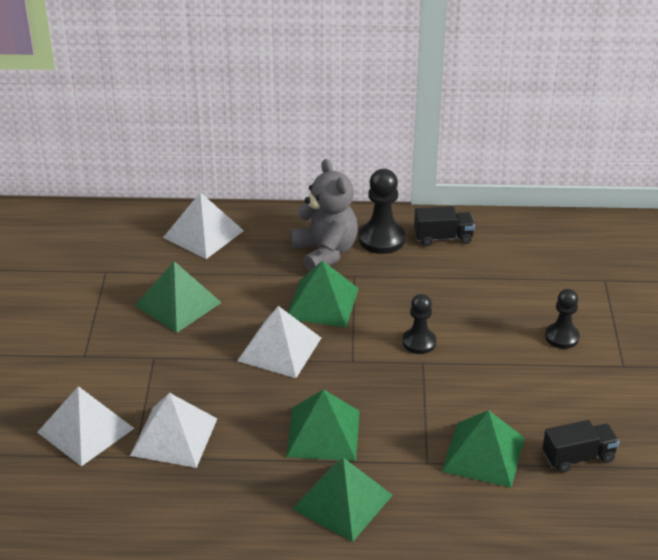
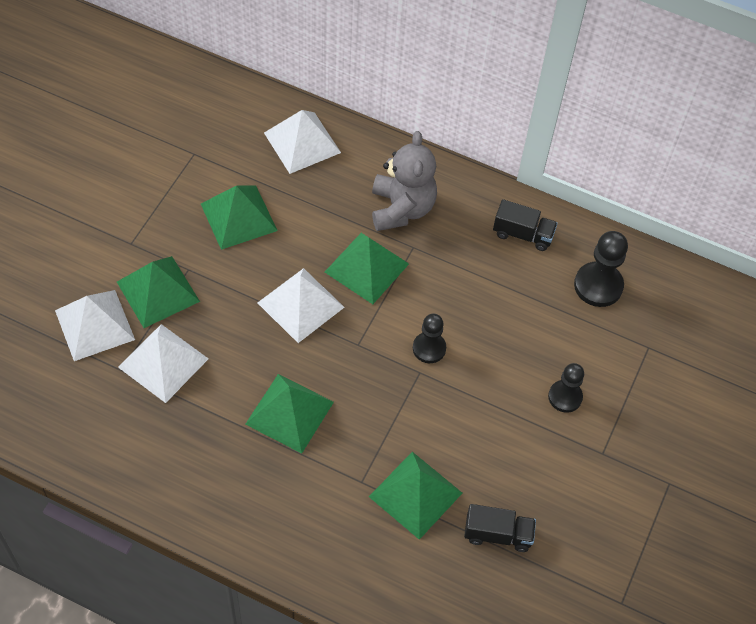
camera: 20 degrees right, 20 degrees up
(343, 502) = (267, 491): green pyramid -> green pyramid (158, 291)
(381, 239) = (463, 213): black pawn -> black pawn (598, 286)

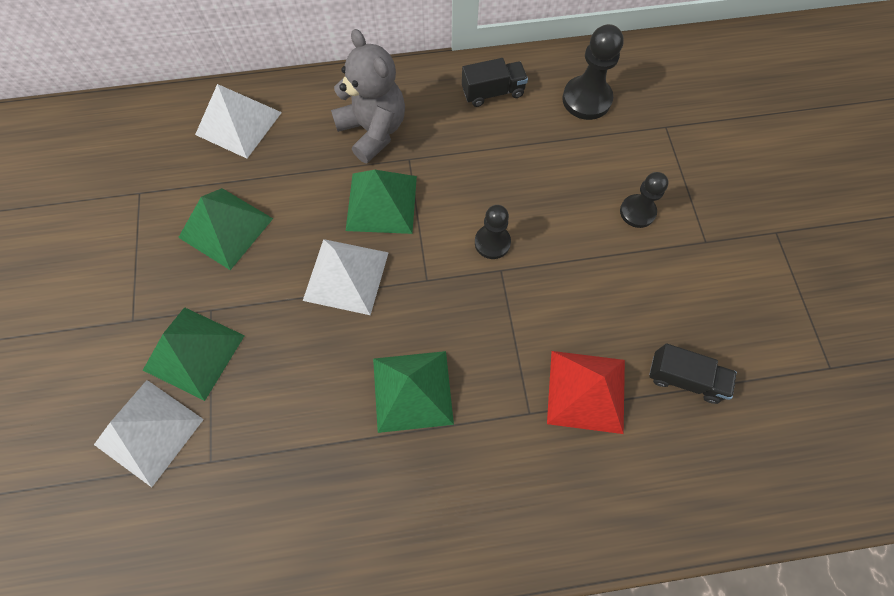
camera: 30 degrees left, 10 degrees up
(163, 362) = (250, 424): white pyramid -> none
(415, 495) = (586, 391): green pyramid -> red pyramid
(497, 534) = (684, 378): black truck -> black truck turned 45 degrees clockwise

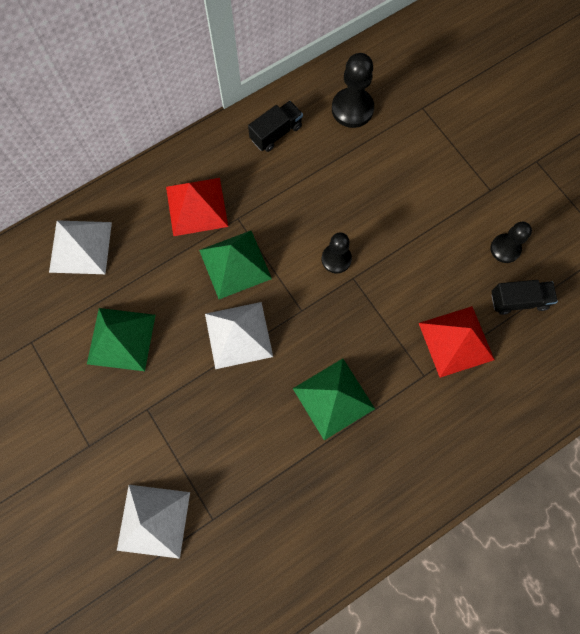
camera: 25 degrees left, 5 degrees up
(194, 352) = (153, 447): green pyramid -> none
(373, 131) = (196, 206): grey teddy bear -> red pyramid
(637, 212) = (432, 187): black pawn -> black pawn (505, 249)

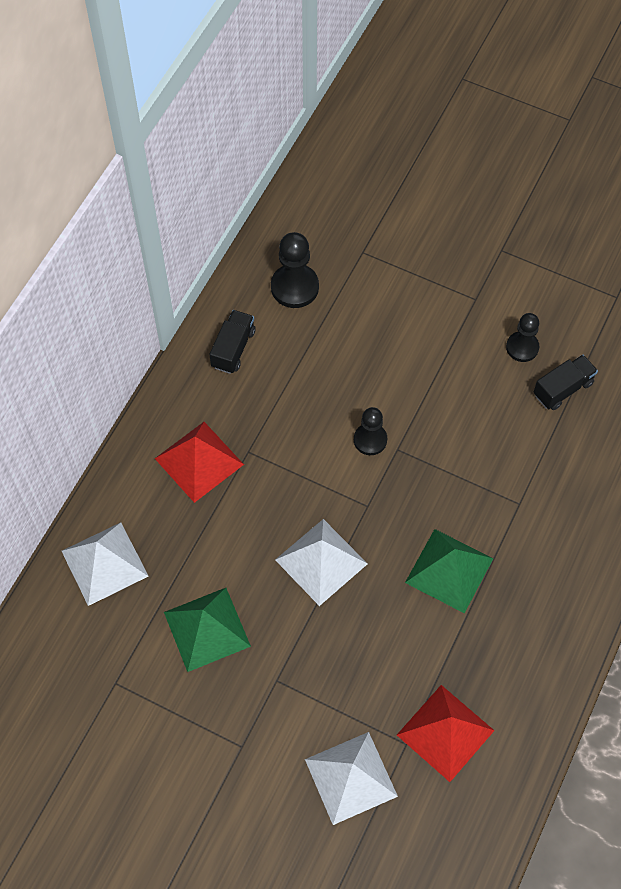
camera: 30 degrees left, 10 degrees down
(235, 264) = (274, 496): green pyramid -> none
(456, 341) = (529, 456): red pyramid -> red pyramid (445, 732)

